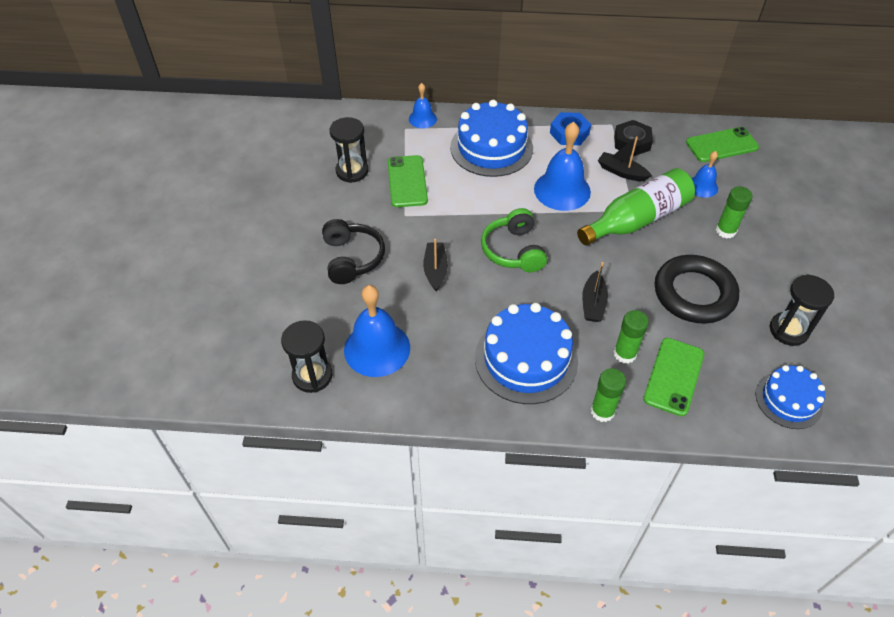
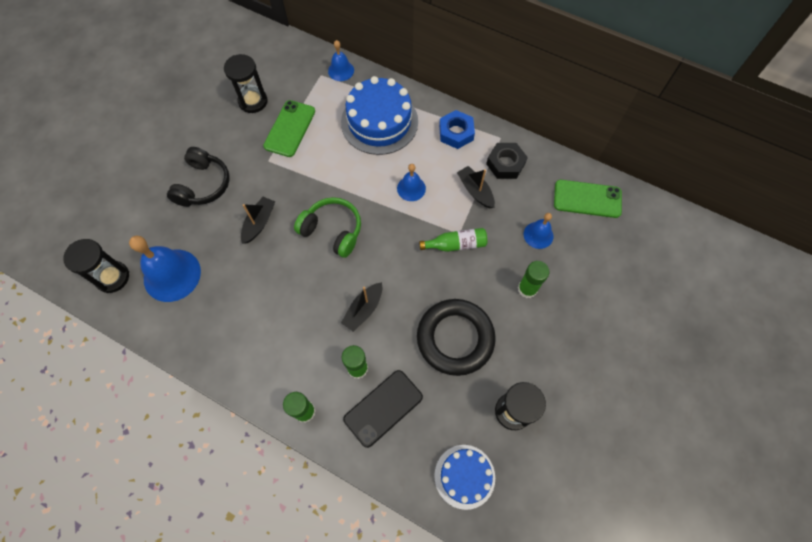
camera: 25 degrees right, 15 degrees up
(513, 250) = (332, 231): green headphones -> green headphones turned 105 degrees clockwise
(526, 359) = (276, 336): blue cake -> none
(562, 190) = (411, 188): blue bell -> blue bell, size x0.54
(637, 219) = (456, 244): green bottle -> green bottle, size x0.53
(674, 376) = (383, 408): green phone -> black phone

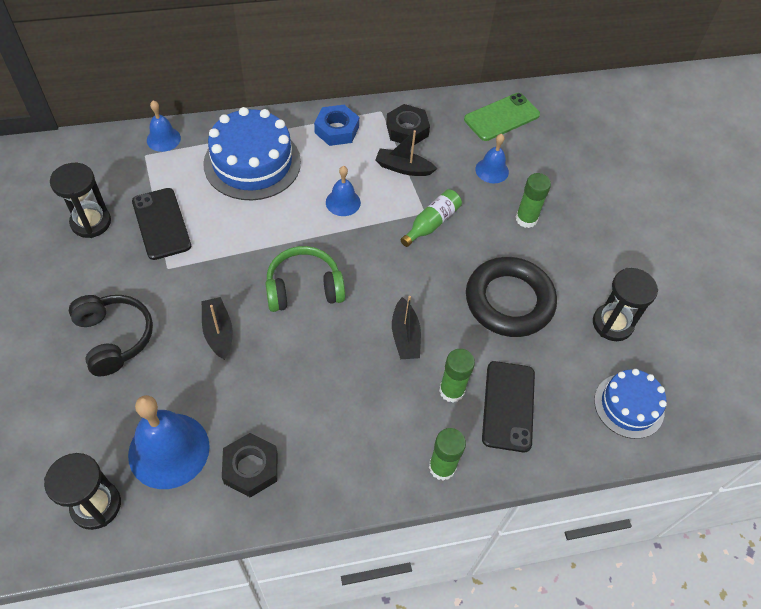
camera: 45 degrees left, 10 degrees down
(202, 320) = (251, 468): none -> black nut
(289, 128) = (161, 224): green phone -> black phone

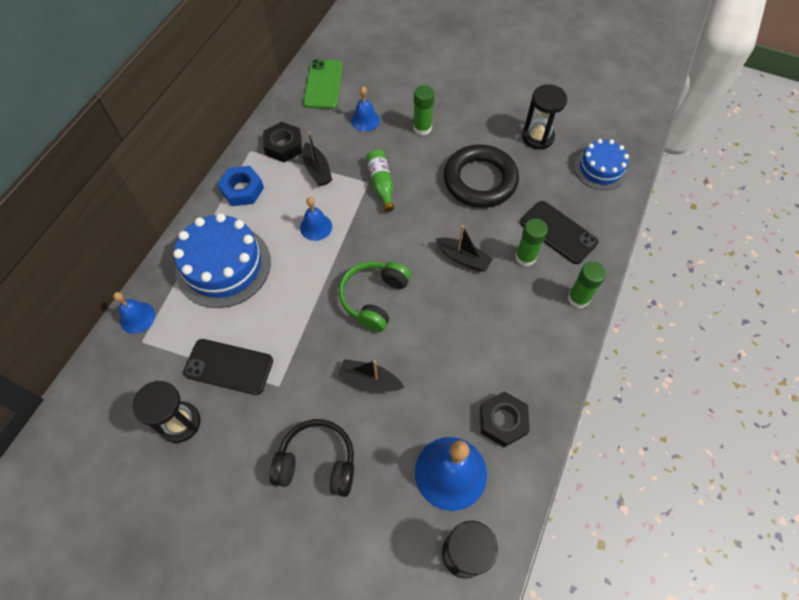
camera: 50 degrees left, 5 degrees up
(403, 168) = (317, 170): black boat -> black boat turned 75 degrees counterclockwise

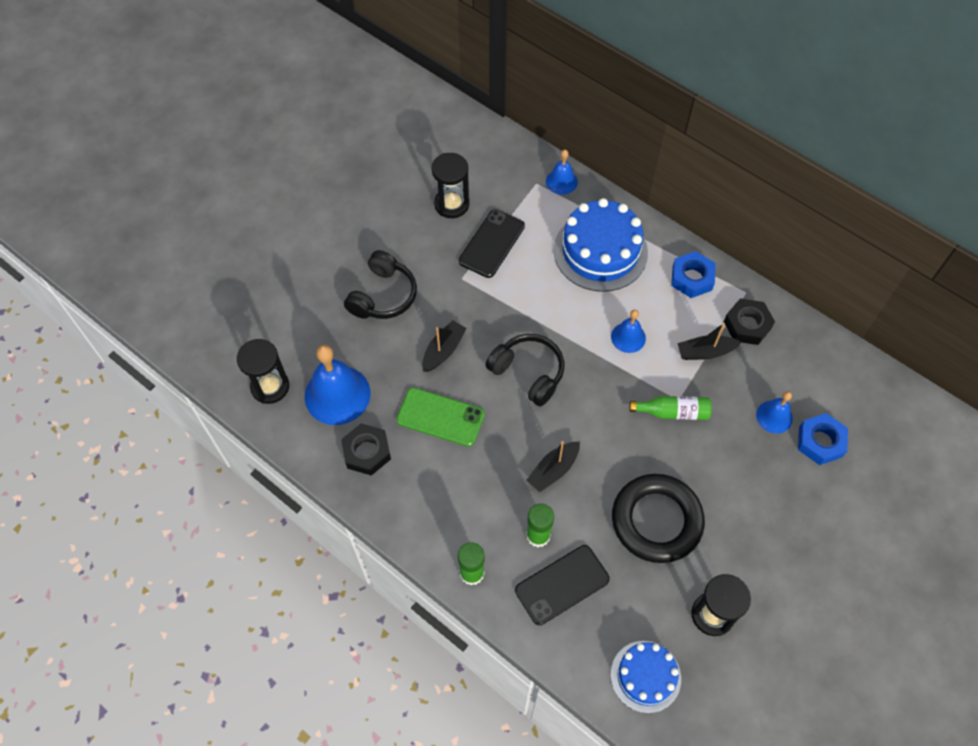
camera: 105 degrees right, 0 degrees up
(323, 84) = (841, 383): green phone -> green phone (440, 417)
(374, 298) = (528, 373): green headphones -> black headphones
(378, 92) = (820, 442): none -> blue nut
(422, 128) = (751, 478): green glue stick -> none

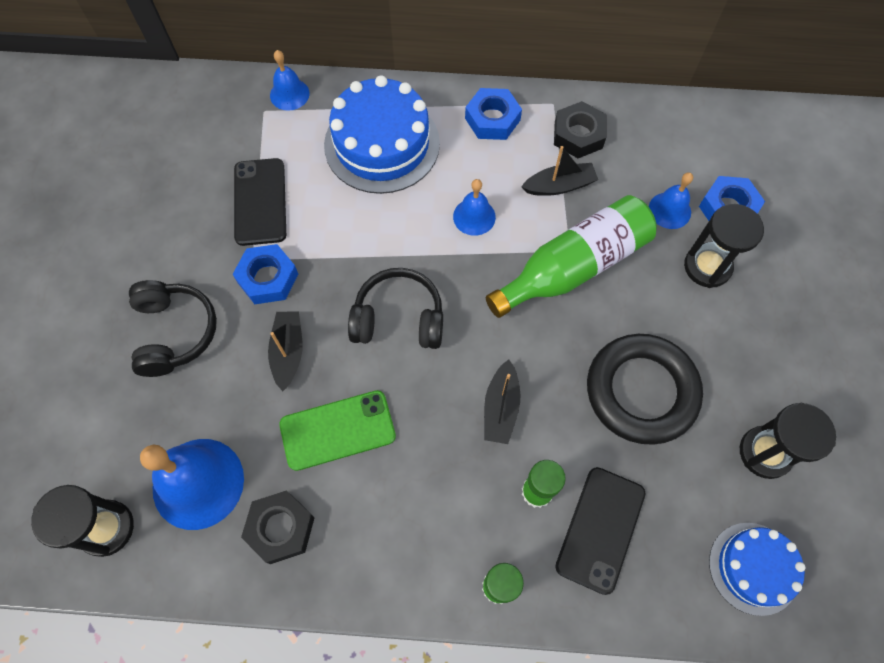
camera: 35 degrees left, 5 degrees up
(451, 204) = (185, 184): black hourglass -> black hourglass (707, 266)
(463, 296) = (268, 278): none -> blue nut
(673, 412) = (573, 267): green bottle -> green bottle, size x1.87
(705, 352) = (559, 186): black boat -> black boat turned 150 degrees counterclockwise

